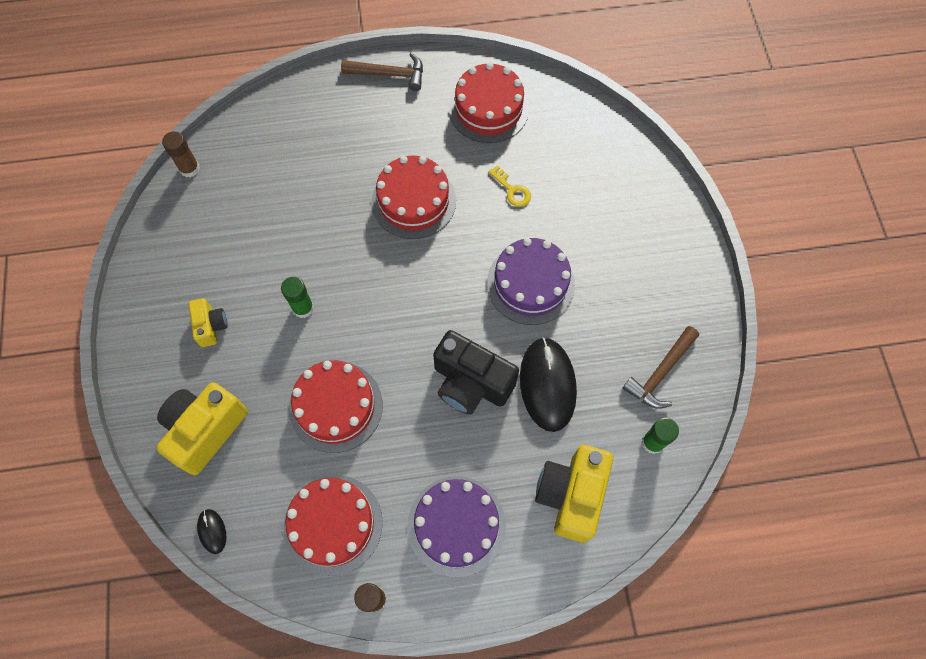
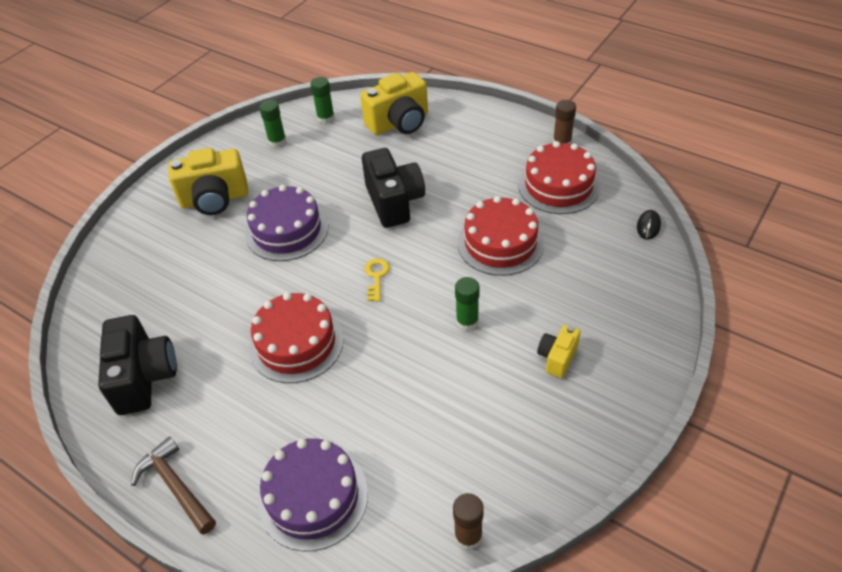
camera: 135 degrees left, 20 degrees down
(205, 430) = (614, 286): yellow camera -> yellow camera (214, 199)
(456, 525) = (480, 145): purple cake -> purple cake (313, 497)
(488, 108) = (144, 377): red cake -> black camera
(512, 190) = (216, 298): yellow key -> yellow key (376, 277)
(547, 385) = (348, 174): black mouse -> none
(660, 373) = (277, 141): brown hammer -> green glue stick

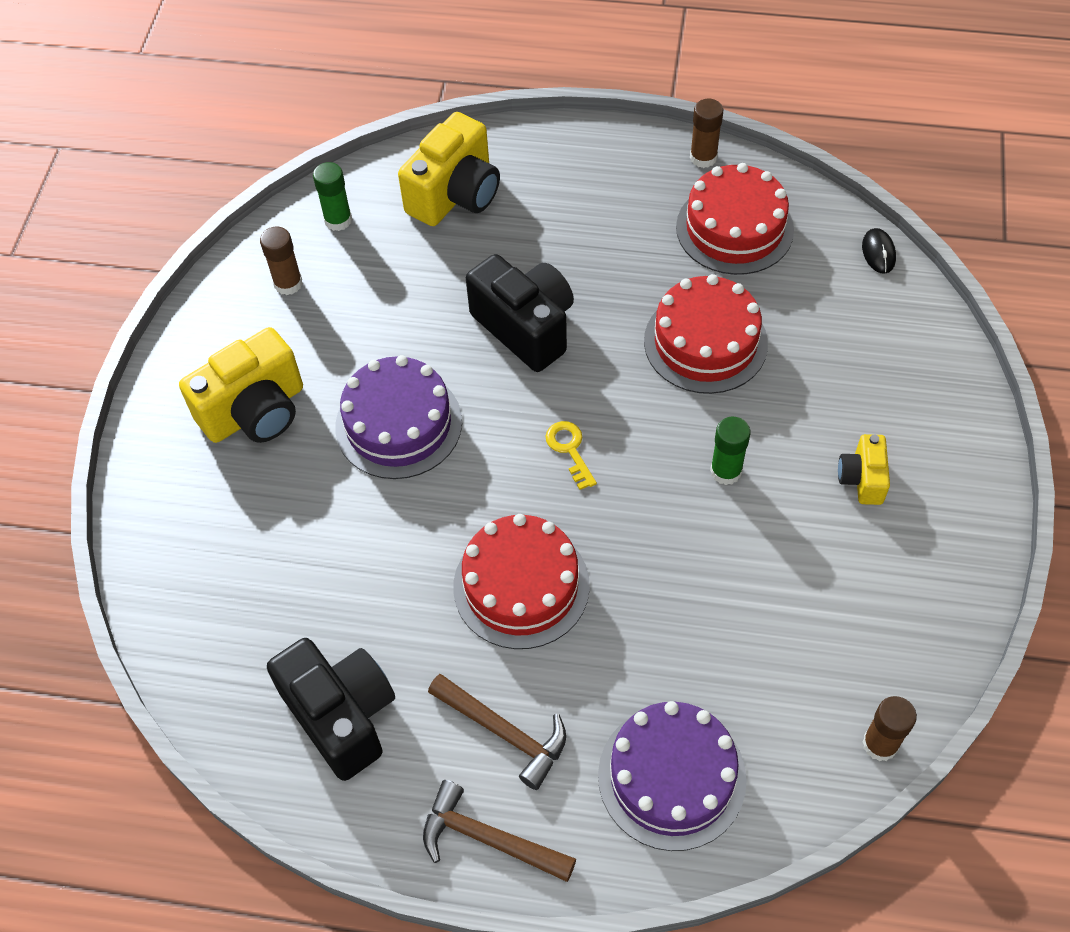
camera: 25 degrees left, 10 degrees up
(229, 425) = (504, 732): none -> brown hammer
(277, 141) = (288, 283): green glue stick -> brown glue stick

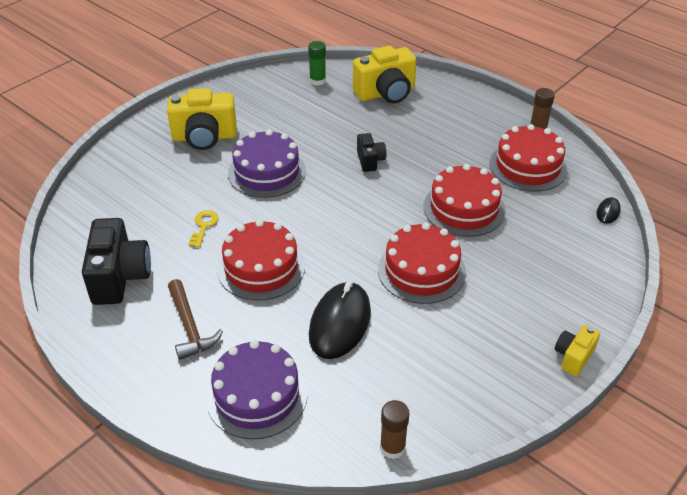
camera: 30 degrees right, 15 degrees down
(288, 283) = (269, 95): brown glue stick -> none
(489, 839) = (135, 369): brown hammer -> none
(525, 327) = (370, 161): black camera -> black camera, size x0.54
(570, 450) = (343, 222): yellow key -> yellow key (204, 226)
(687, 610) = (339, 323): none -> black mouse
(726, 471) = (421, 271): green glue stick -> red cake
(862, 479) = (501, 312): yellow camera -> yellow camera (573, 357)

